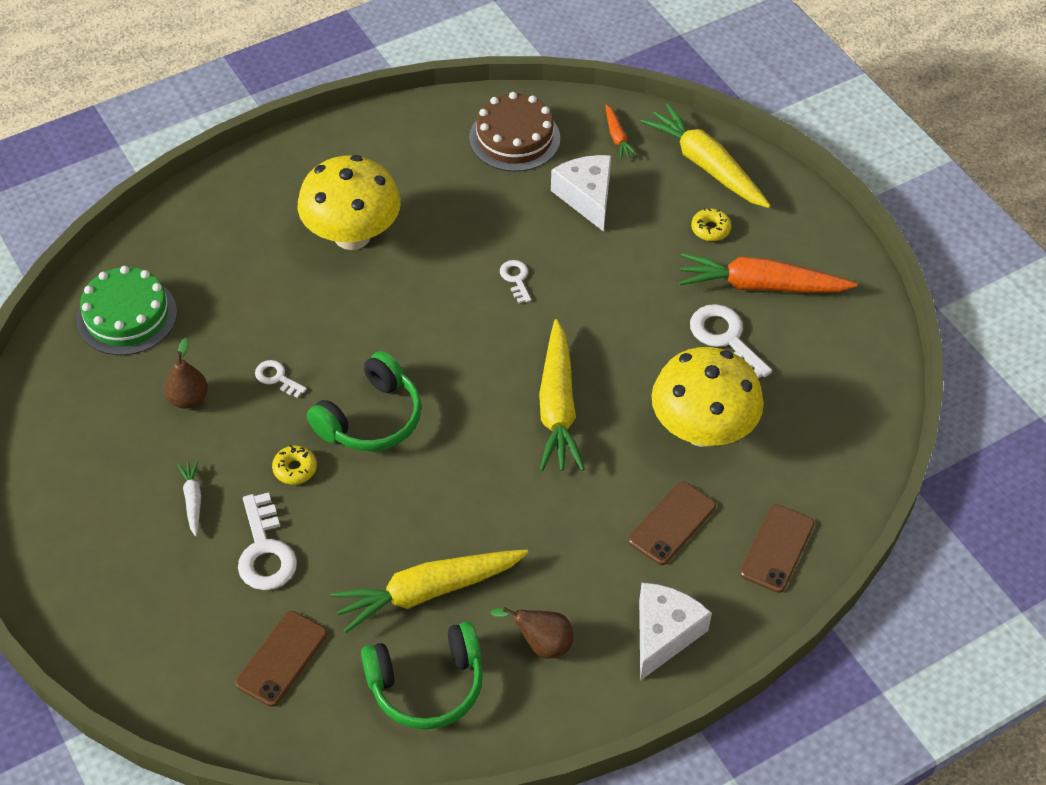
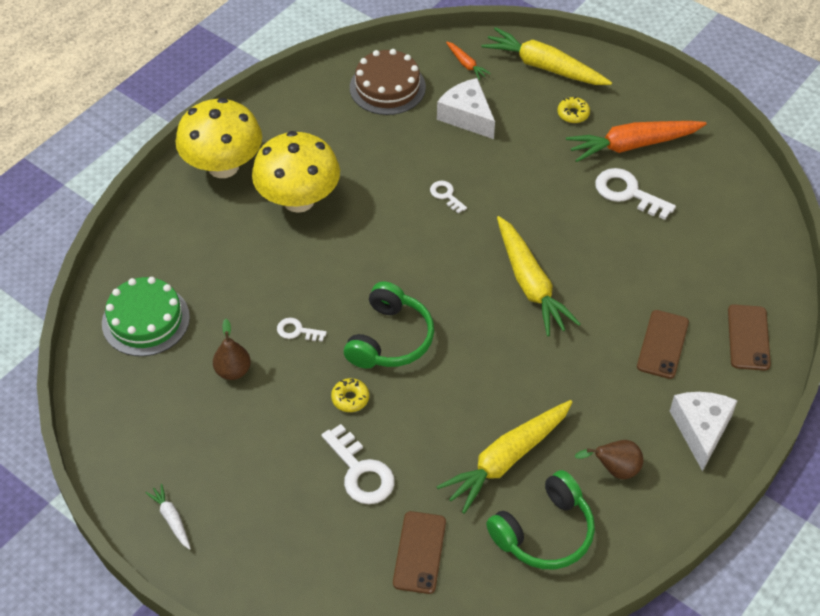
camera: 20 degrees left, 0 degrees up
(193, 500) = (280, 451): white carrot -> white carrot (171, 519)
(702, 430) = (647, 266): yellow mushroom -> yellow mushroom (223, 166)

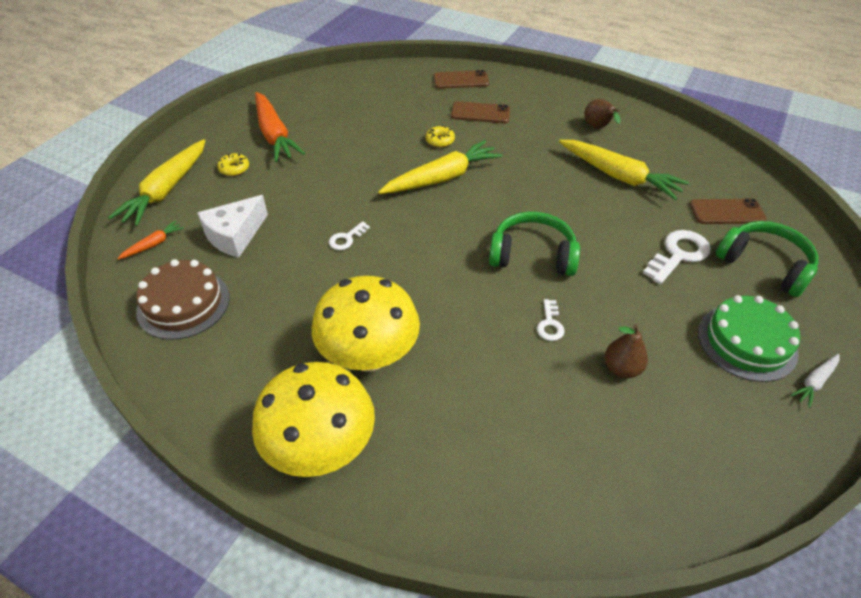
camera: 100 degrees left, 5 degrees down
(145, 320) = (591, 475): green cake -> green cake (747, 342)
(350, 398) = (609, 272): yellow donut -> yellow donut (440, 141)
(544, 532) = (667, 154): green headphones -> green headphones (764, 265)
(628, 193) = (330, 135): white key -> none
(701, 430) = (546, 96): white cheese -> none

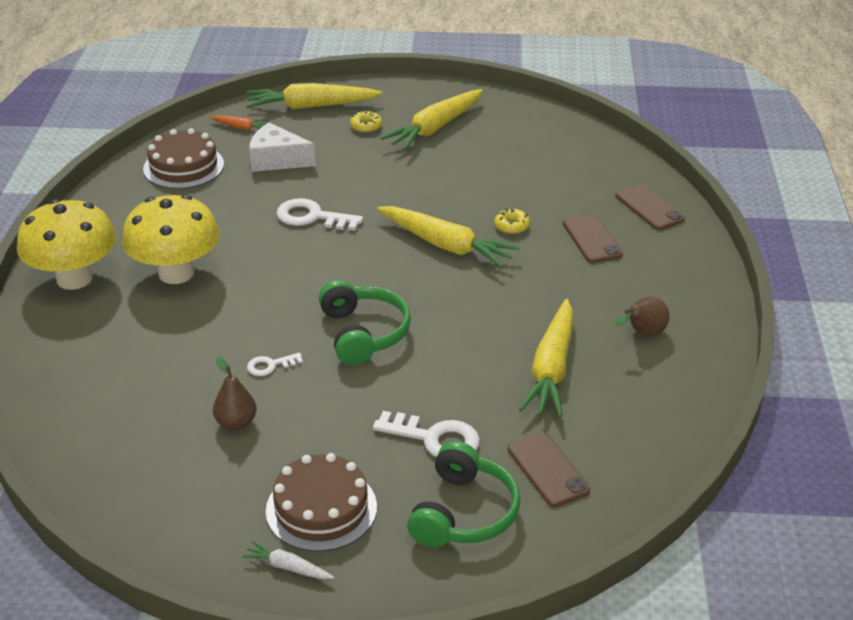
camera: 65 degrees right, 10 degrees down
(274, 135) = (435, 128): orange carrot -> yellow carrot
(346, 239) = (312, 217): white key -> white key, size x1.81
(747, 342) = (321, 508): green cake -> brown cake

